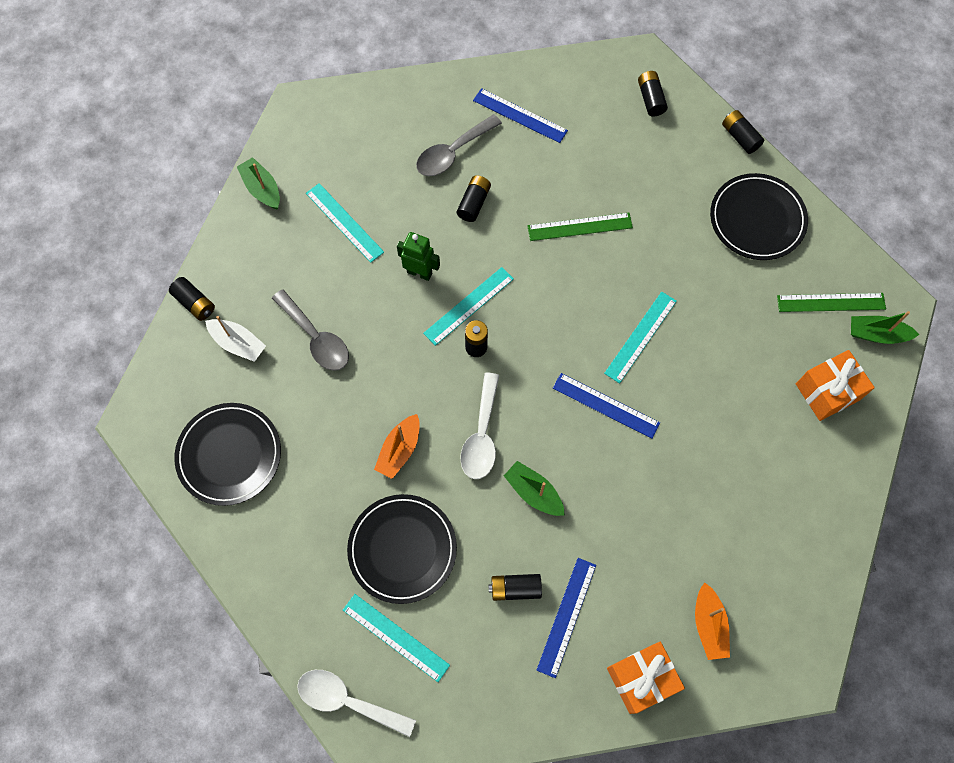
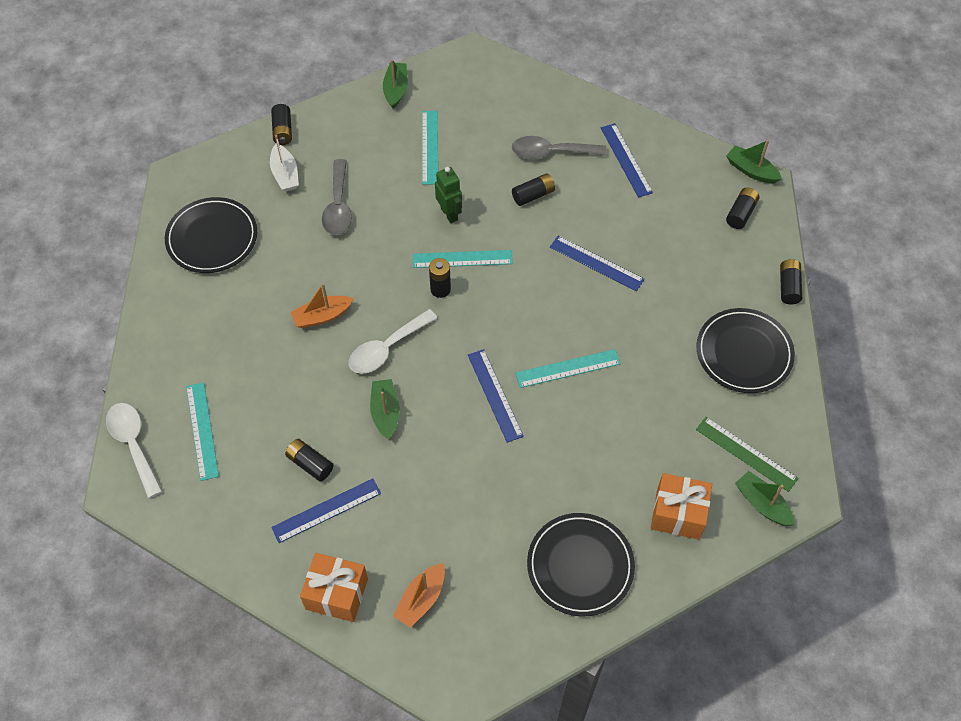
camera: 40 degrees right, 10 degrees down
(402, 549) = (261, 379): black plate -> black plate (580, 566)
(580, 227) = (596, 263): green ruler -> blue ruler
(625, 55) = (751, 170): none -> green boat

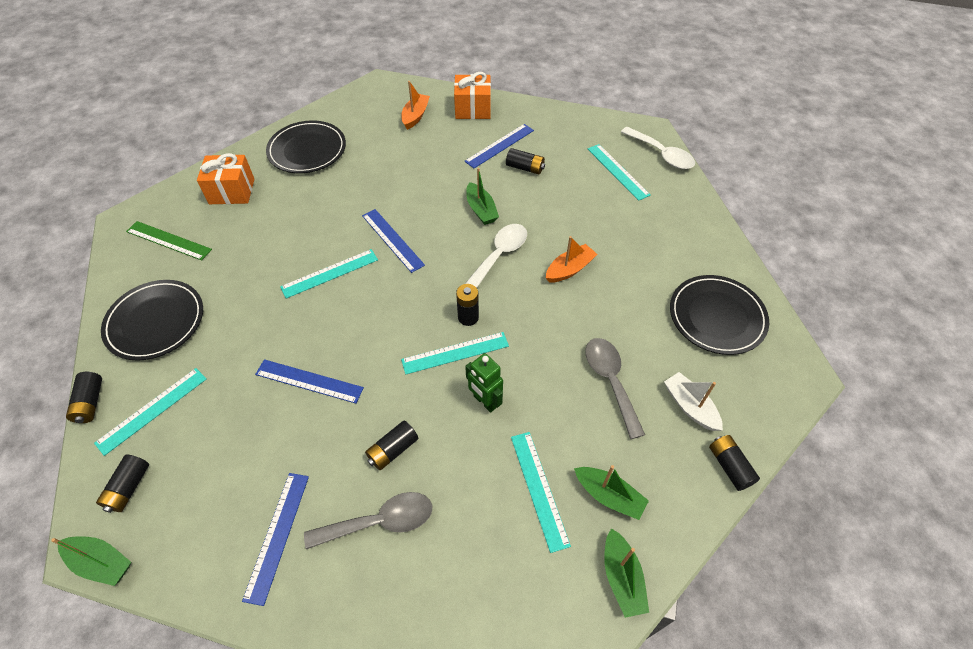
camera: 165 degrees right, 5 degrees down
(626, 160) = (277, 535): blue ruler -> blue ruler turned 45 degrees clockwise
(732, 268) = (152, 410): none -> turquoise ruler
(762, 504) = (161, 210): green boat -> green boat (609, 496)

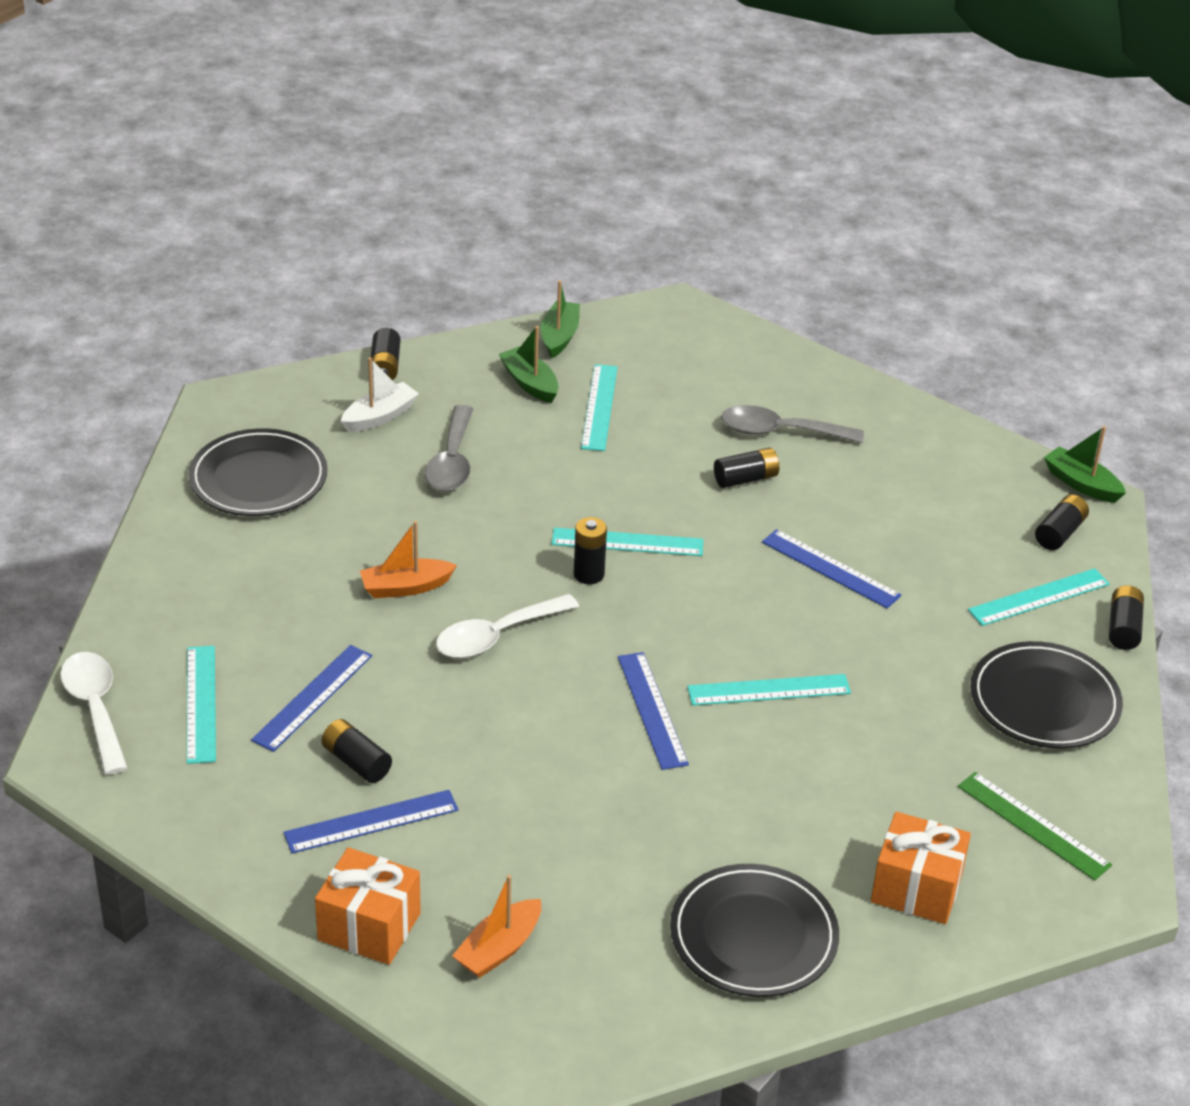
camera: 160 degrees left, 15 degrees down
(277, 535) = (892, 452): blue ruler -> blue ruler (312, 697)
(481, 210) = (481, 712): green boat -> none
(485, 401) = (616, 487): green robot -> none
(690, 406) = (380, 416): white boat -> white boat turned 120 degrees counterclockwise

